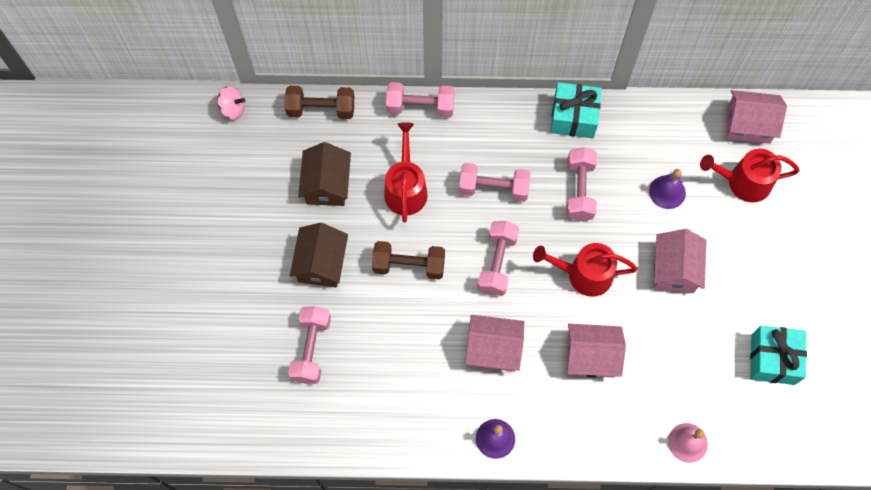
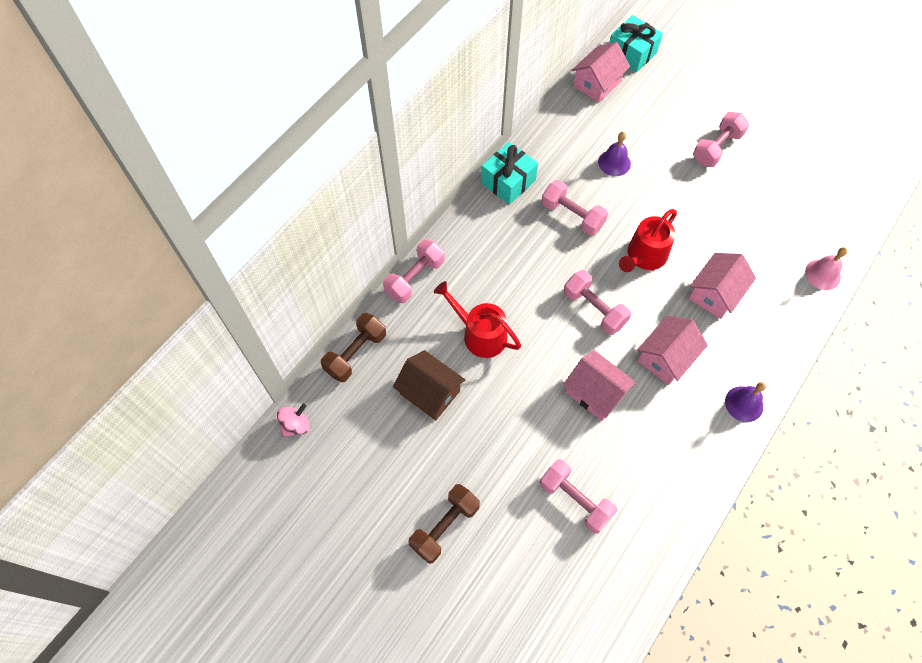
camera: 55 degrees left, 5 degrees down
(321, 263) = (500, 442): brown house -> none
(409, 265) = (550, 374): brown dumbbell -> brown dumbbell (445, 526)
(493, 188) = (527, 271): pink dumbbell -> pink dumbbell (716, 148)
(675, 269) = (680, 197): pink house -> pink house (595, 392)
(743, 182) = (640, 114): red watering can -> none
(773, 359) = (788, 183): turquoise gift -> turquoise gift (631, 53)

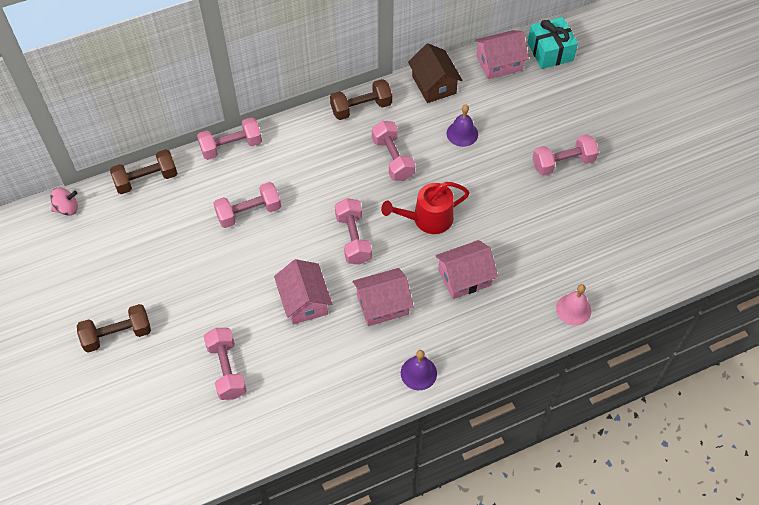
camera: 30 degrees right, 5 degrees down
(430, 392) = (179, 235): brown house -> brown house (434, 85)
(480, 334) = (249, 212): red watering can -> pink dumbbell
(508, 182) = (361, 108): turquoise gift -> brown dumbbell

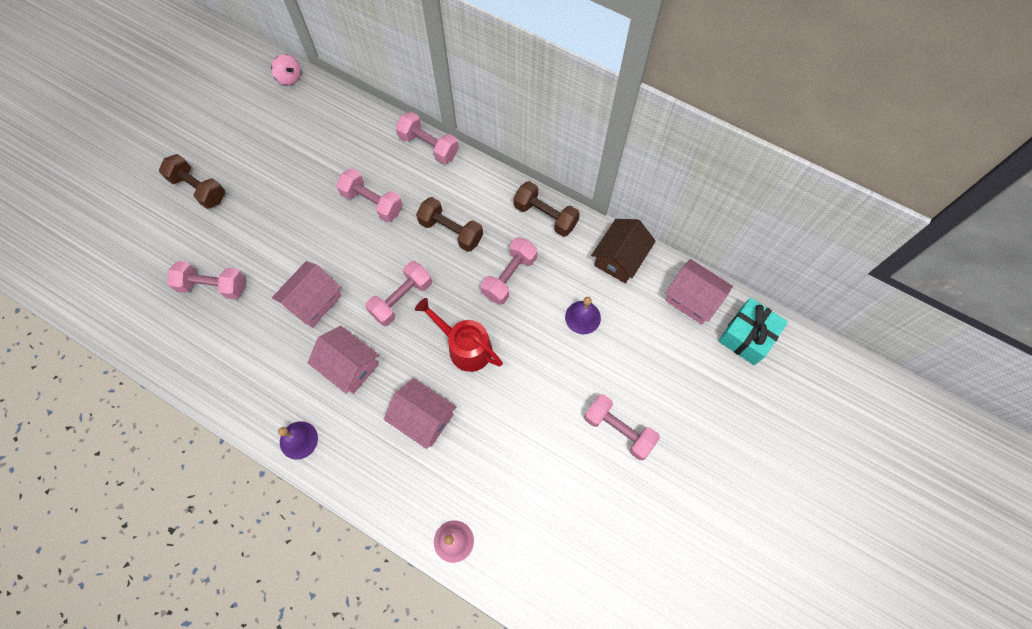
camera: 55 degrees right, 10 degrees up
(146, 179) = (353, 110): brown dumbbell -> brown dumbbell (451, 231)
(227, 369) = (213, 286): pink dumbbell -> pink dumbbell turned 60 degrees clockwise

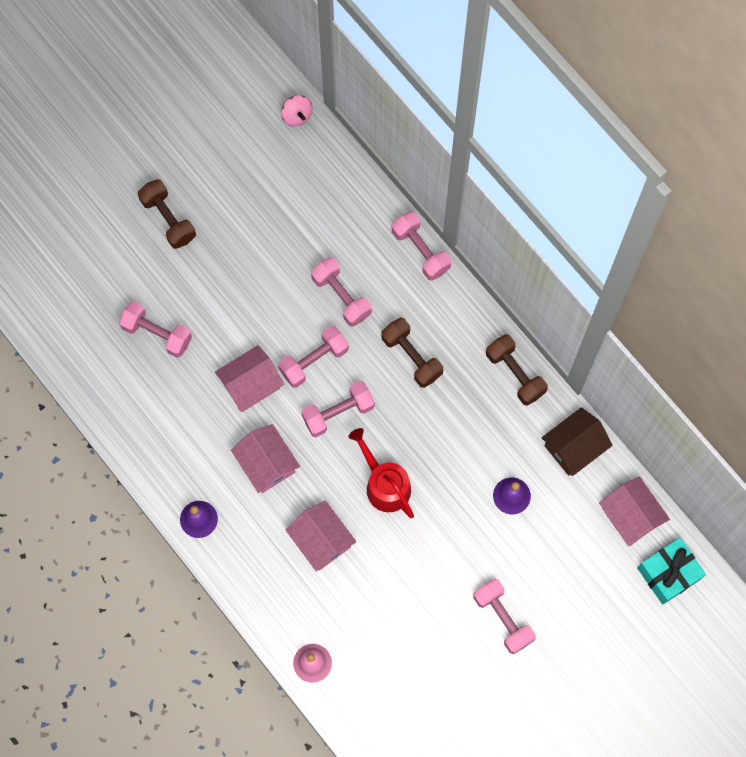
camera: 20 degrees right, 5 degrees up
(509, 276) = (454, 427): pink dumbbell -> pink dumbbell (314, 361)

